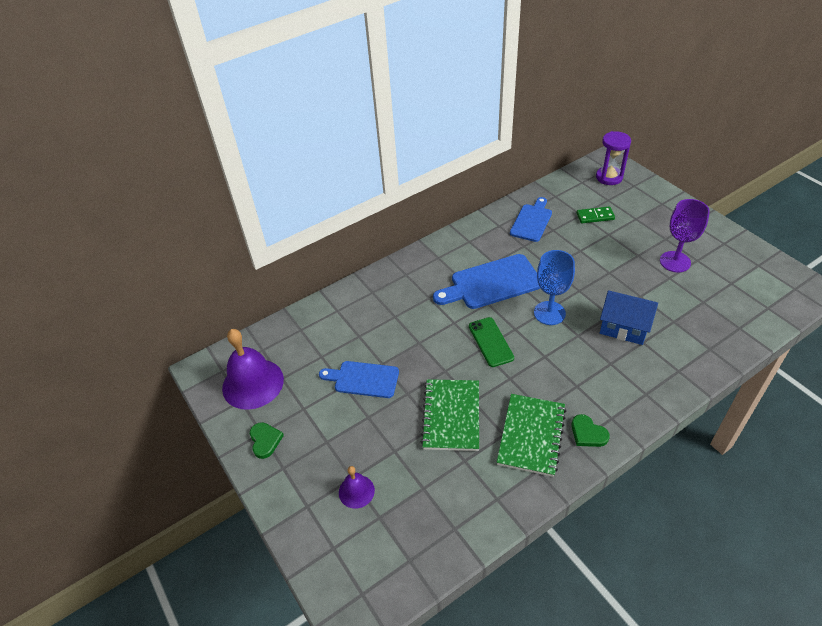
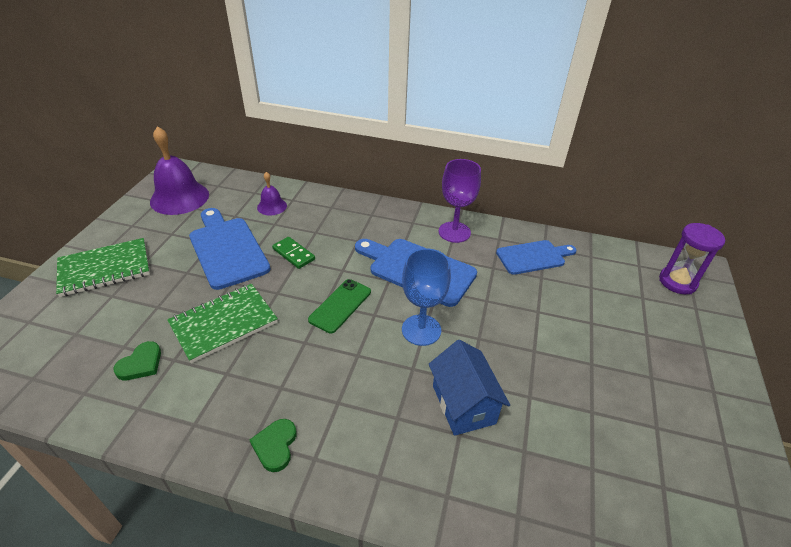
camera: 45 degrees right, 5 degrees down
(265, 440) = (125, 231): green heart -> green heart (141, 364)
(356, 491) = (97, 305): purple bell -> purple bell (272, 206)
(363, 379) = (227, 249): blue cutting board -> blue cutting board, size x1.52
(531, 435) = (239, 396): green notebook -> green notebook (105, 269)
(595, 216) = (603, 299): green domino -> green domino (293, 254)
(675, 262) = (625, 405): purple goblet -> purple goblet (454, 232)

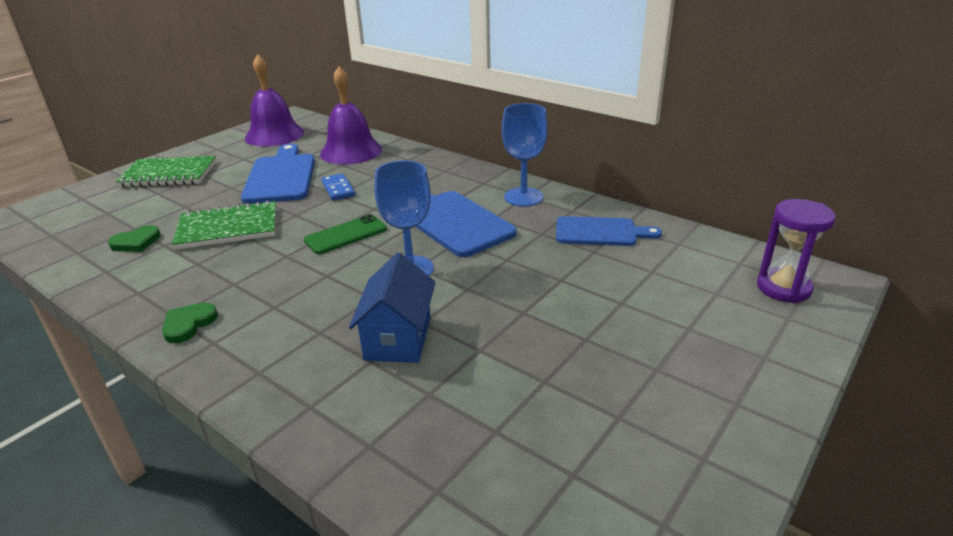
camera: 25 degrees right, 10 degrees down
(272, 206) = (351, 151): purple bell -> purple bell, size x1.94
(293, 254) = (338, 189): green domino -> blue domino
(454, 232) = (523, 197): purple goblet -> blue goblet

